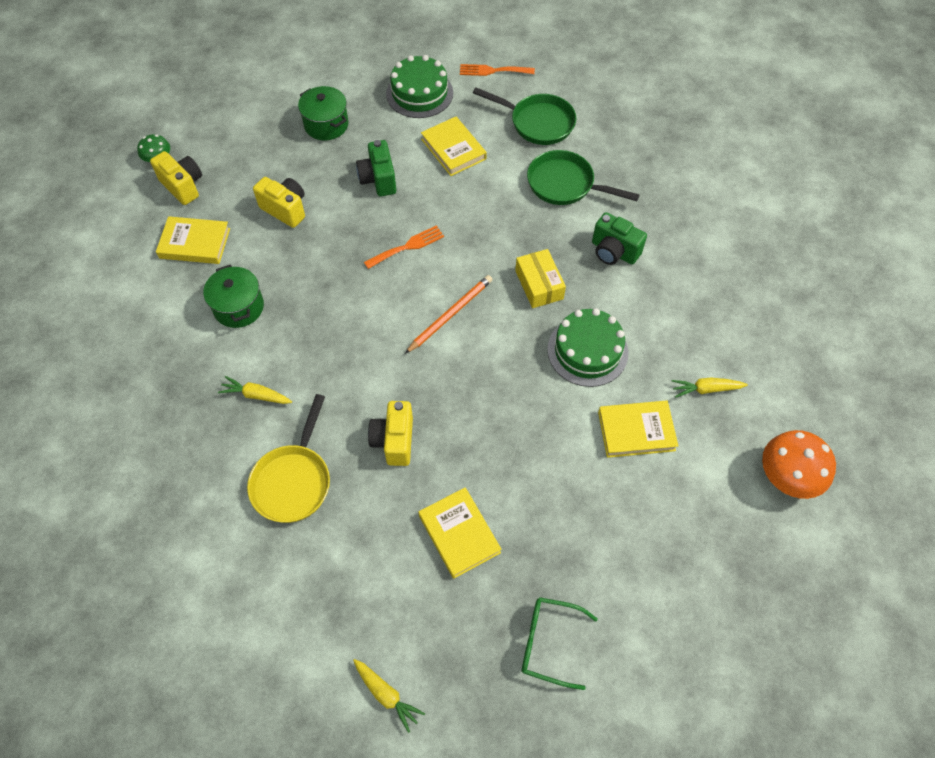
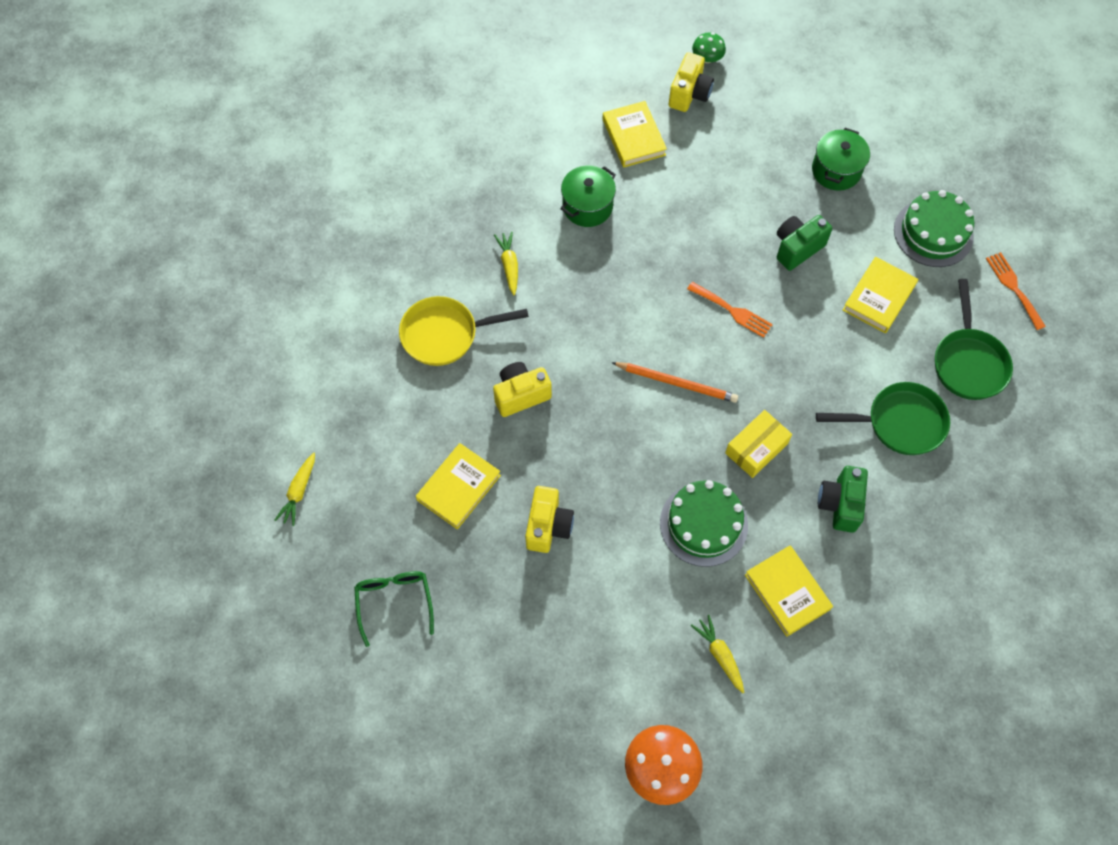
camera: 65 degrees right, 5 degrees up
(285, 209) = (713, 188): yellow camera -> yellow camera (548, 526)
(565, 184) = (899, 423): green pan -> green pan turned 90 degrees clockwise
(636, 431) = (637, 603): yellow book -> yellow book (787, 592)

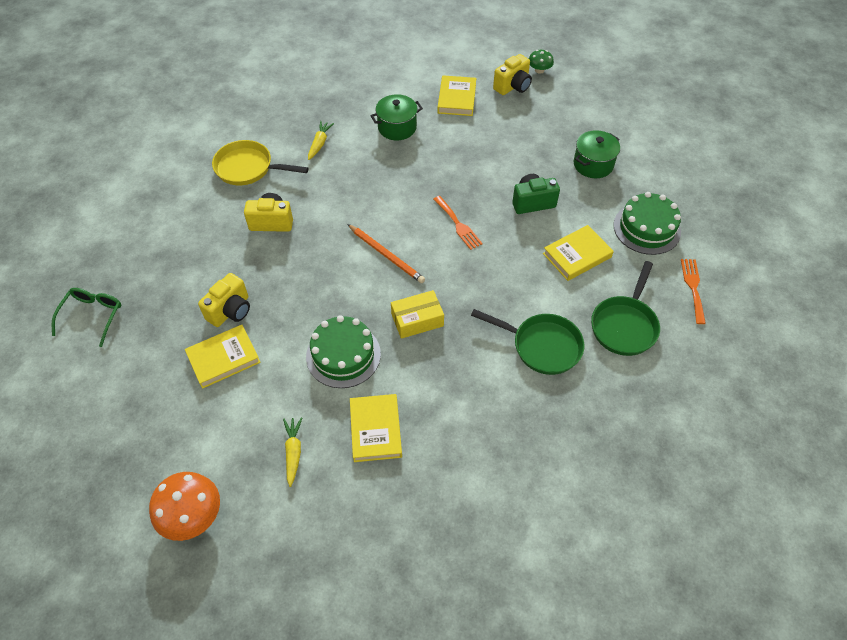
camera: 25 degrees right, 10 degrees down
(299, 492) = (85, 224): yellow carrot -> none
(459, 488) = (188, 262): yellow book -> yellow book (223, 358)
(840, 504) = (457, 384): green camera -> none

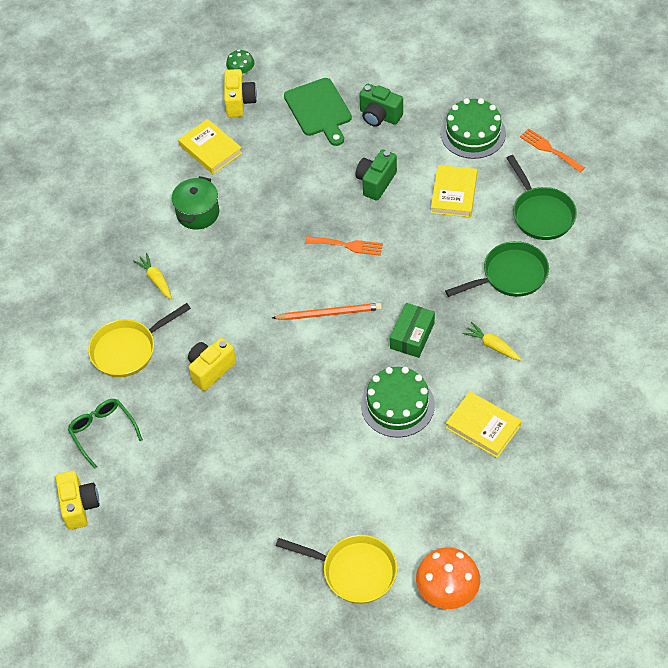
camera: 45 degrees left, 0 degrees up
(92, 316) = (182, 560): green glasses -> green glasses (102, 431)
(161, 433) = (354, 571): none -> yellow pan
(223, 358) = (322, 488): yellow book -> none
(230, 311) = (278, 455): yellow camera -> yellow camera (79, 506)
(293, 452) = (453, 491): yellow carrot -> yellow carrot (492, 345)
(417, 320) = (412, 335): yellow box -> green box
(557, 129) = (319, 110): none -> green cutting board
(593, 164) = (379, 116): green pot -> green camera

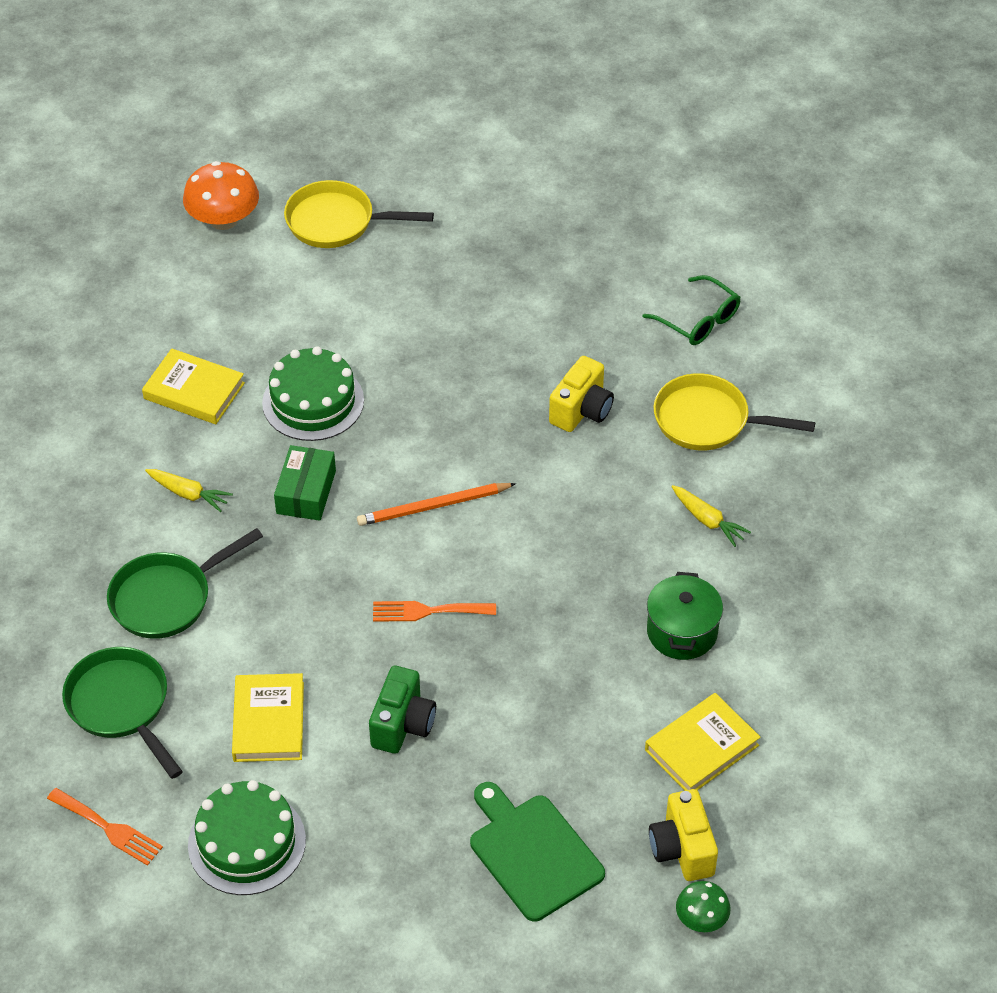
camera: 165 degrees right, 5 degrees down
(79, 506) = (691, 241): yellow camera -> none
(128, 349) = (708, 421): yellow pan -> yellow pan turned 120 degrees counterclockwise
(210, 149) = (701, 748): yellow book -> yellow book turned 75 degrees counterclockwise
(379, 116) = (420, 855): green camera -> none

